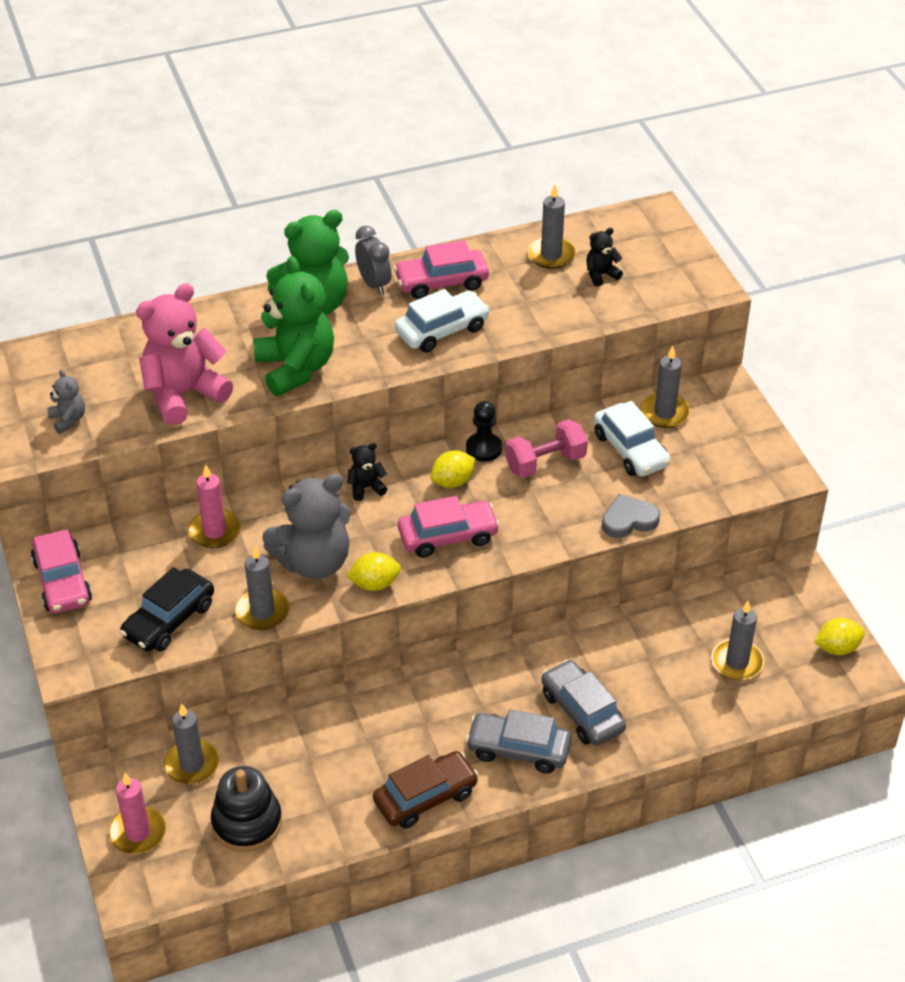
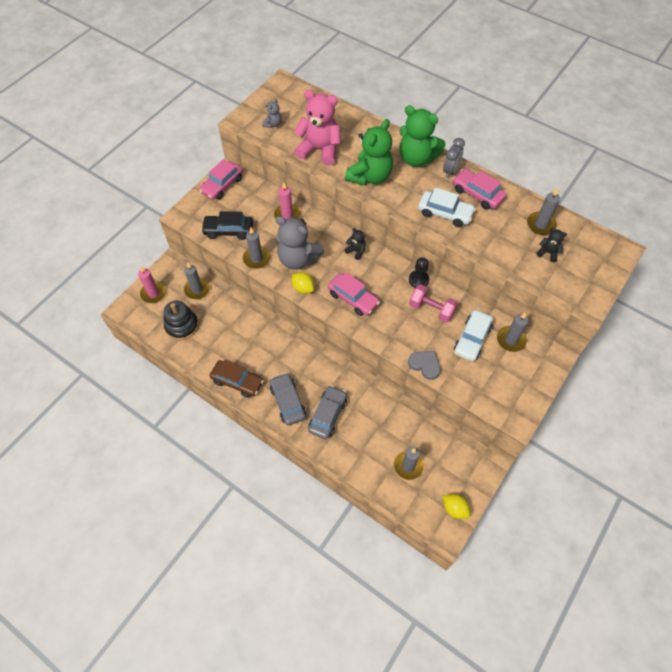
camera: 55 degrees right, 15 degrees up
(453, 481) = (387, 280): yellow lemon -> none

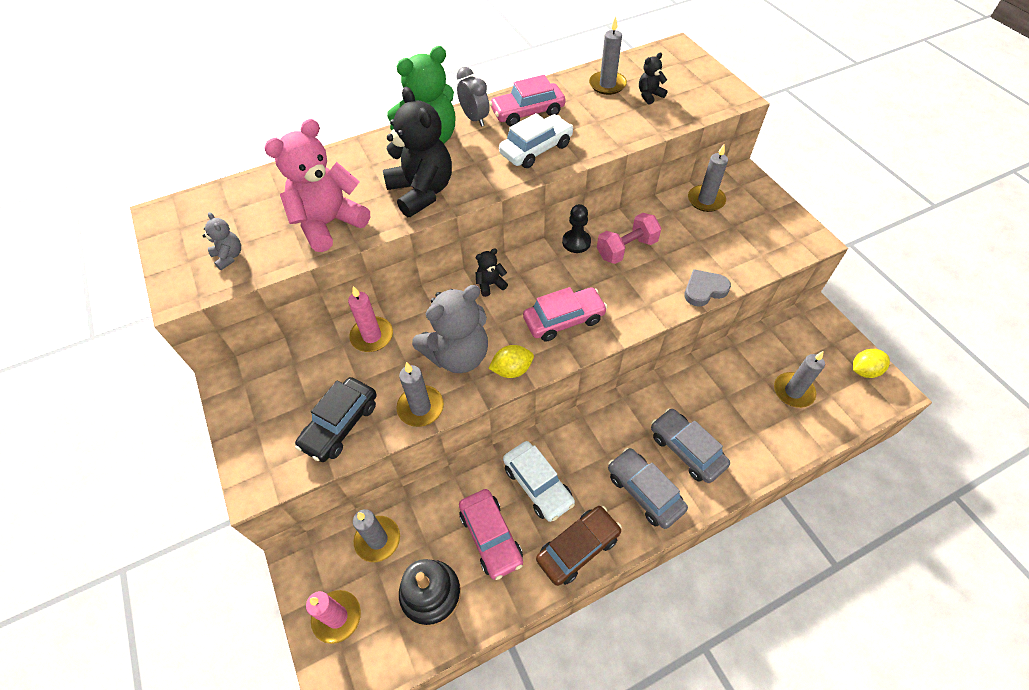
camera: 60 degrees left, 5 degrees down
(222, 185) = (245, 397): pink car -> pink car (491, 537)
(288, 402) = (644, 491): grey car -> grey car turned 45 degrees clockwise
(370, 176) = (422, 192): green teddy bear -> black teddy bear
(472, 339) = (689, 232): white car -> white car (538, 485)

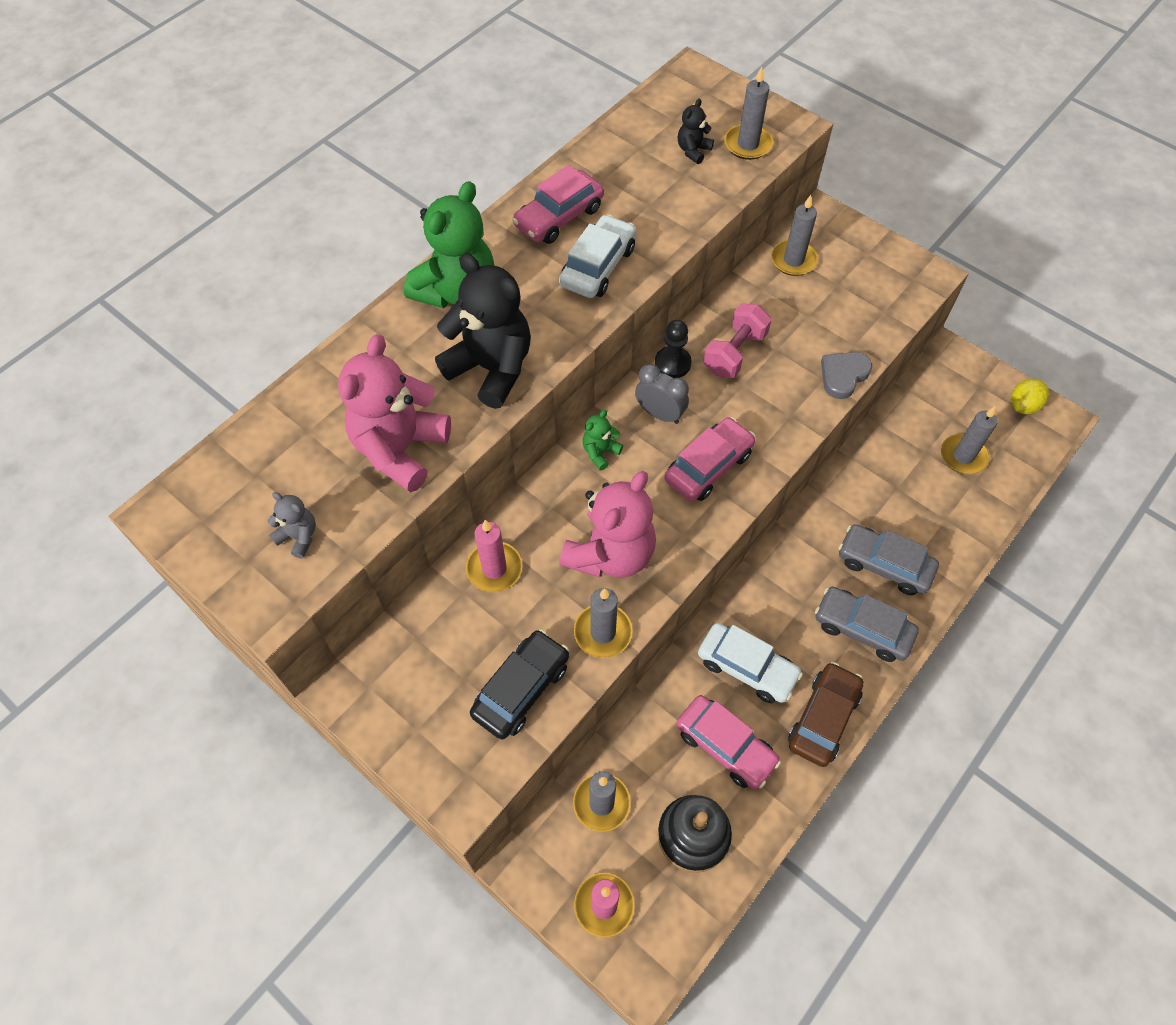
camera: 25 degrees left, 5 degrees up
(340, 425) = (521, 689): black car -> black car turned 150 degrees counterclockwise
(458, 355) = (610, 554): grey teddy bear -> pink teddy bear
(475, 119) = (497, 245): grey clock -> grey clock (660, 414)
(490, 284) = (600, 452): black teddy bear -> green teddy bear
(512, 370) = (681, 548): yellow lemon -> none
(607, 85) = (635, 149): grey candle -> grey candle (748, 144)

